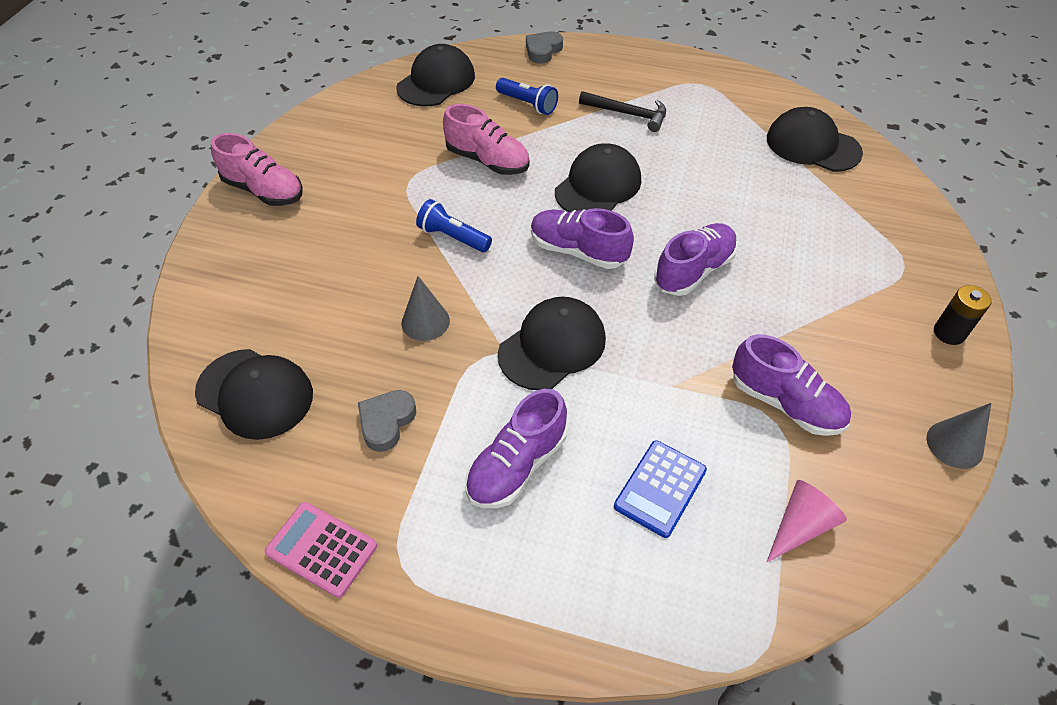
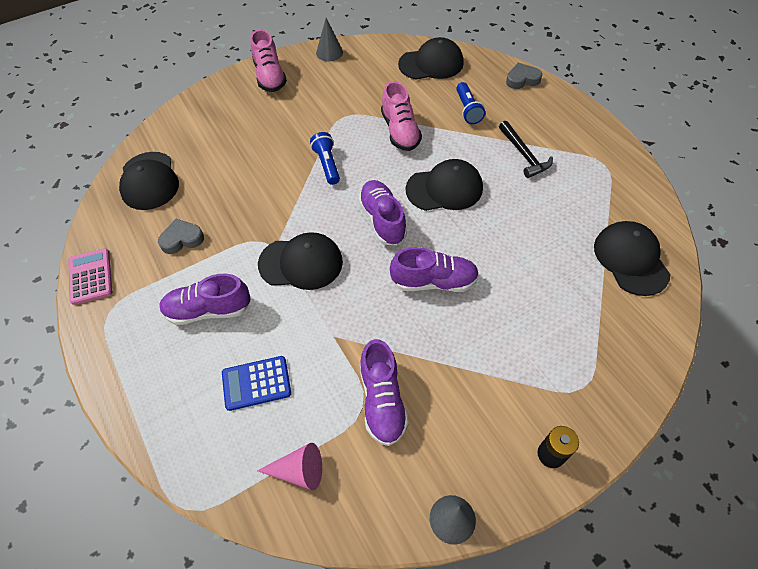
camera: 45 degrees right, 5 degrees up
(425, 321) = (258, 201): grey cone -> grey cone (329, 52)

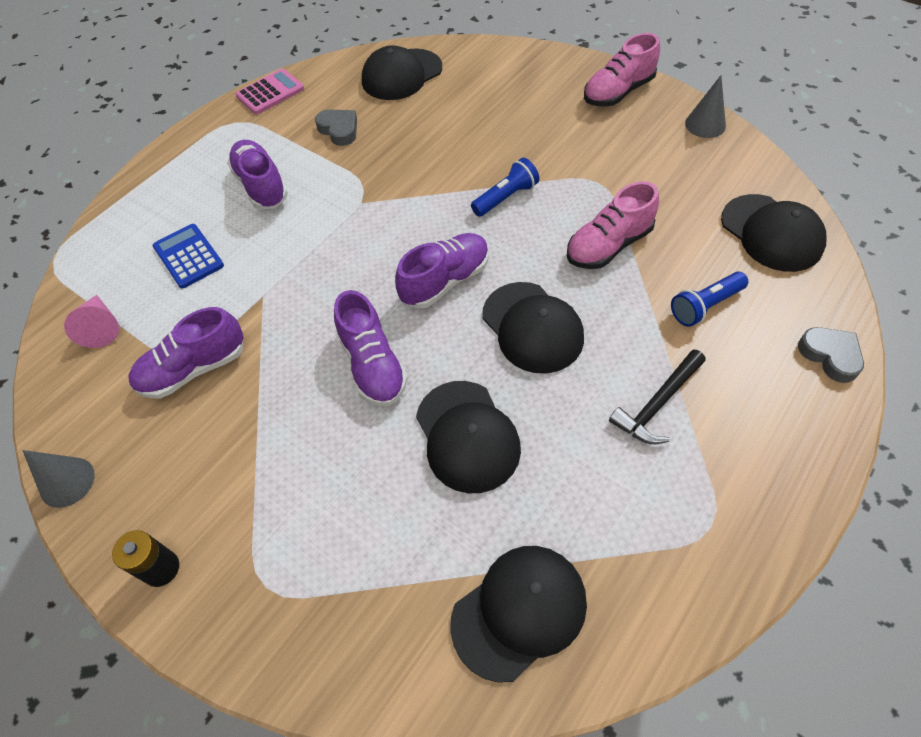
camera: 70 degrees right, 0 degrees up
(301, 263) = (348, 232): black cap -> black cap (467, 436)

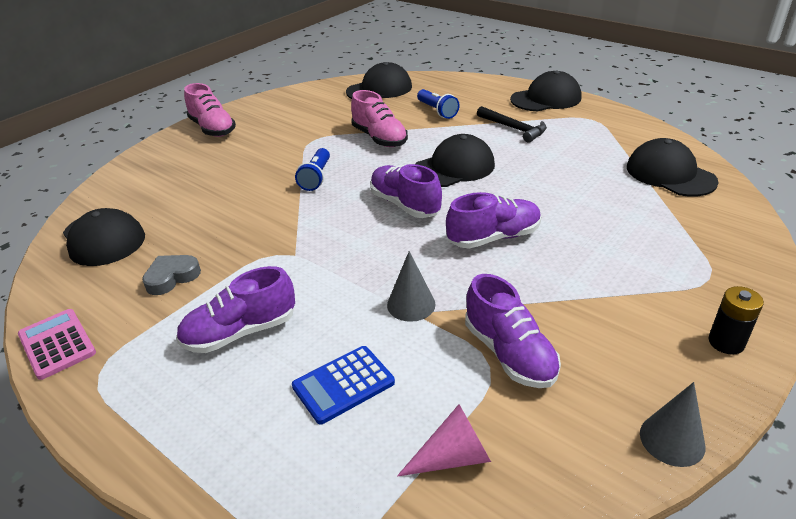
camera: 90 degrees left, 20 degrees down
(467, 436) = (552, 193): black cap -> black cap (546, 99)
(506, 197) = (316, 177): blue flashlight -> blue flashlight turned 135 degrees counterclockwise
(705, 124) = (269, 101): grey cone -> grey cone (411, 304)
(830, 356) = (474, 83): grey heart -> none

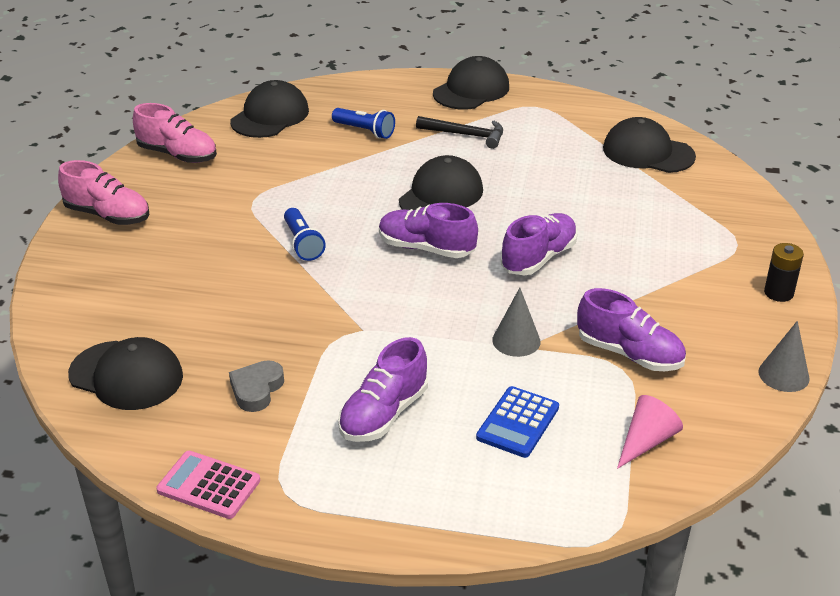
camera: 30 degrees left, 0 degrees up
(379, 138) = (330, 180): pink shoe -> pink shoe (177, 155)

